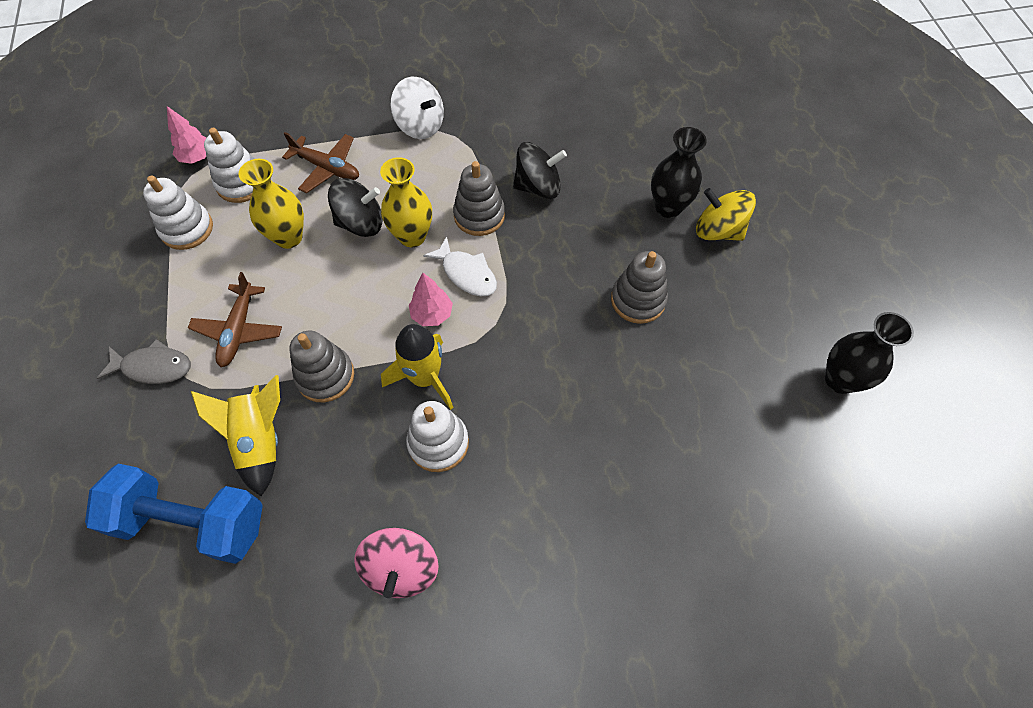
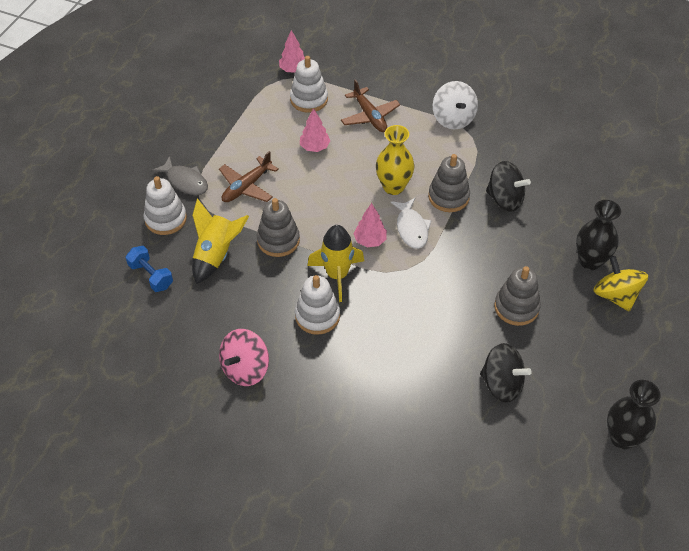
camera: 35 degrees right, 10 degrees down
(187, 229) = (257, 111): white stacking toy -> white stacking toy (165, 219)
(192, 522) = (151, 276): blue dumbbell -> blue dumbbell, size x0.51
(289, 237) = (314, 147): yellow vase -> pink tree
(360, 223) = (366, 162): black spinning top -> black spinning top (501, 384)

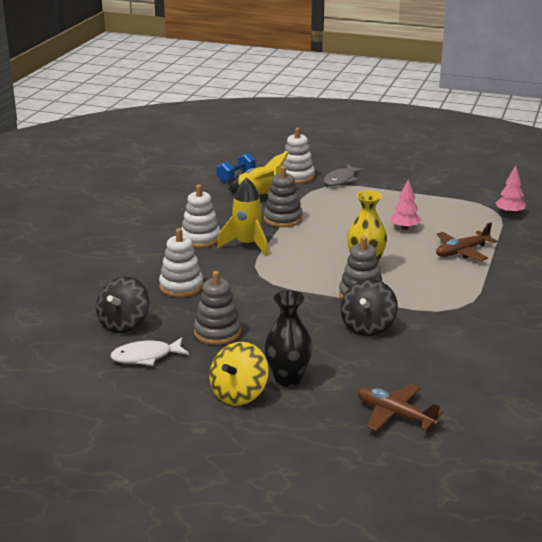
camera: 85 degrees right, 25 degrees down
(245, 369) = (146, 215): pink spinning top -> none
(246, 187) = (343, 203): brown plane -> brown plane (395, 415)
(309, 99) = (470, 222): white stacking toy -> white stacking toy (181, 286)
(370, 241) = (291, 257): pink tree -> none
(411, 228) = (312, 277): white fish -> white fish (146, 357)
(453, 118) = (482, 296): white spinning top -> none
(615, 296) = (239, 394): yellow spinning top -> yellow spinning top turned 150 degrees clockwise
(622, 438) = (54, 390): black vase -> none

